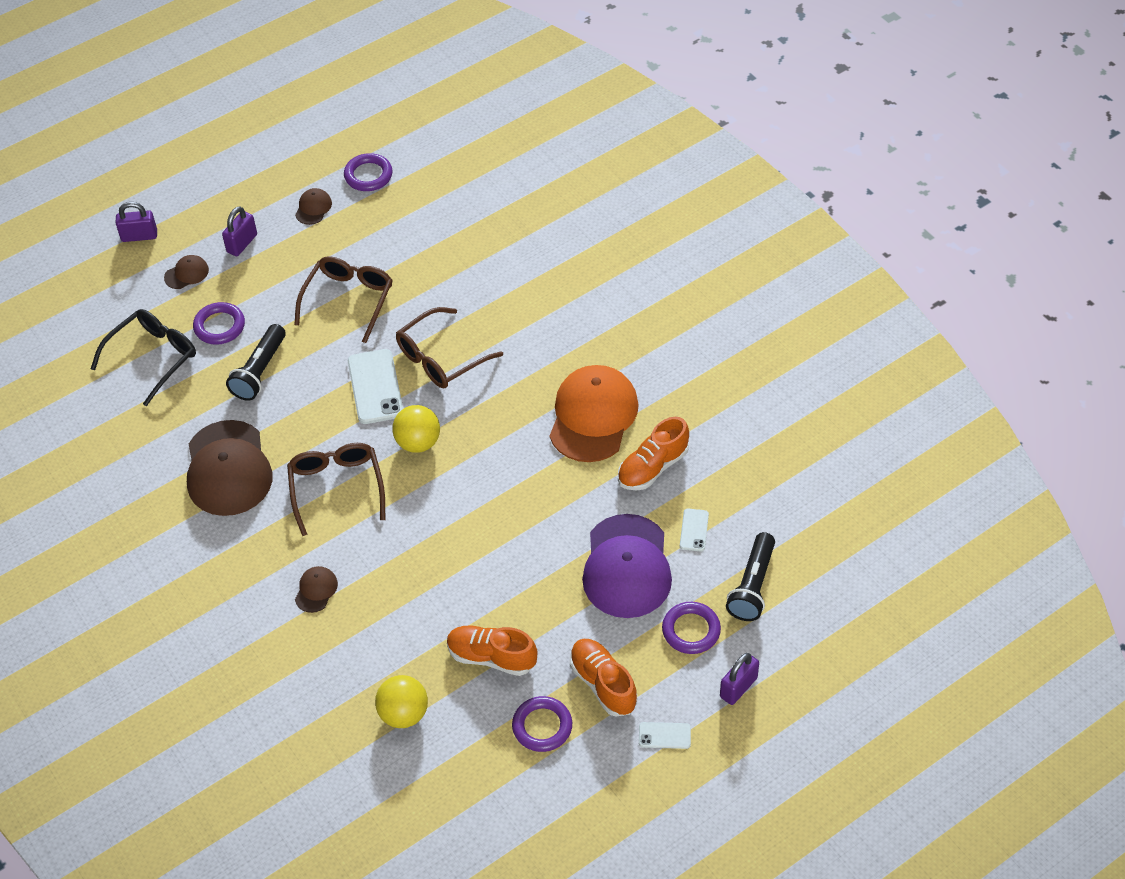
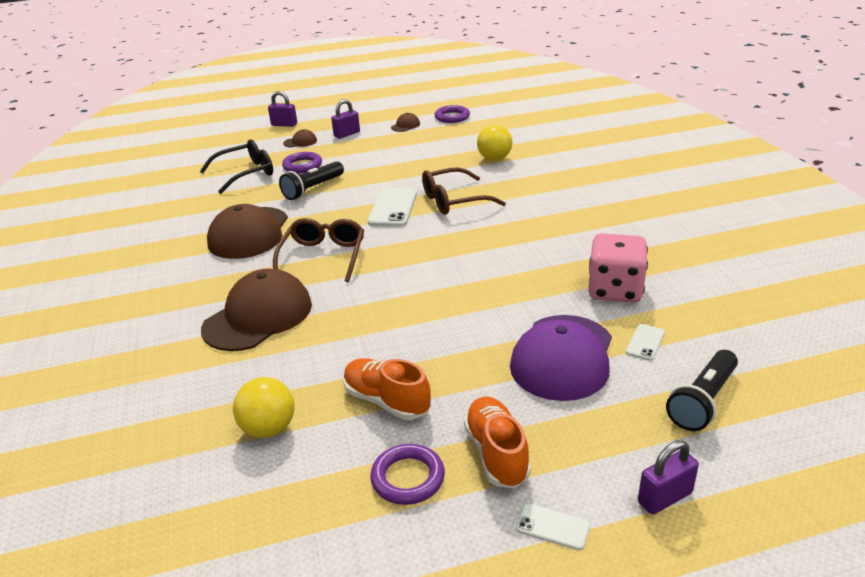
camera: 20 degrees right, 20 degrees down
(316, 590) = (258, 316): brown cap -> brown cap, size x2.32
(348, 300) = (402, 165): brown glasses -> none
(418, 442) = (407, 242): yellow ball -> yellow ball (494, 159)
(593, 416) = (568, 250): orange cap -> none
(652, 467) = (615, 290): orange shoe -> pink dice
(691, 630) = (618, 426): purple ring -> none

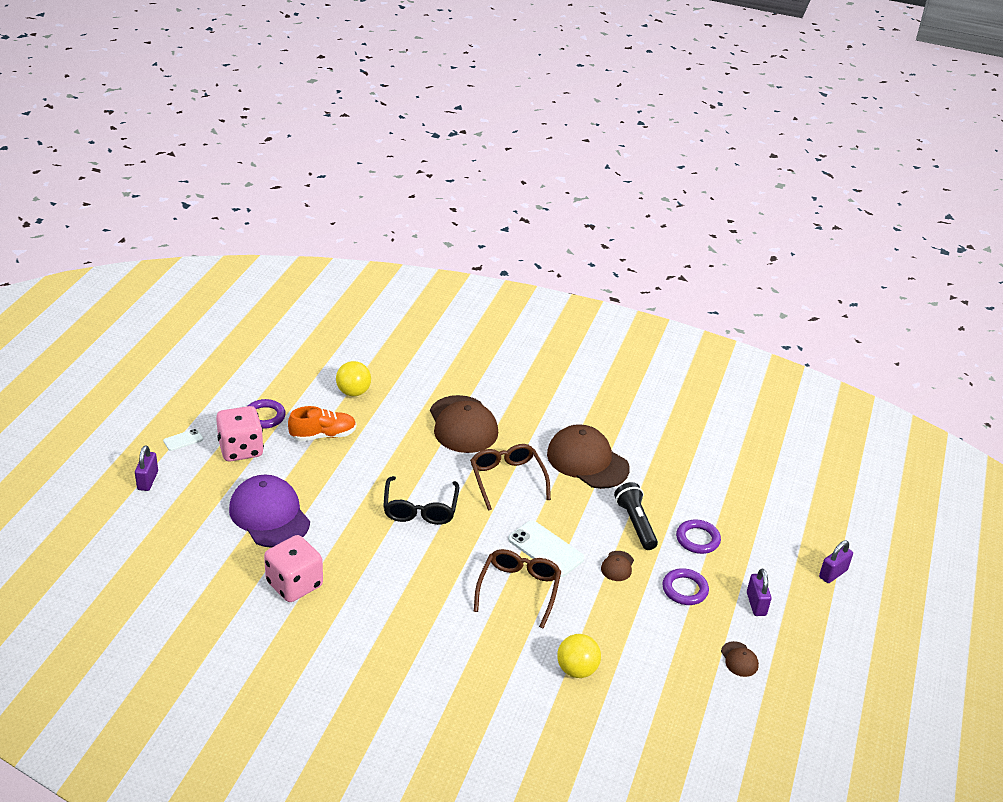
camera: 120 degrees right, 5 degrees up
(246, 173) = (714, 500): black glasses -> black glasses (420, 509)
(300, 142) = (765, 563): brown cap -> brown cap (617, 566)
(323, 257) = (507, 479): brown glasses -> brown glasses turned 150 degrees counterclockwise
(452, 117) = (730, 711): purple ring -> purple ring (684, 589)
(496, 453) = (241, 449): orange shoe -> pink dice
(645, 342) = (235, 556): white phone -> none
(702, 401) = (170, 539): black flashlight -> none

